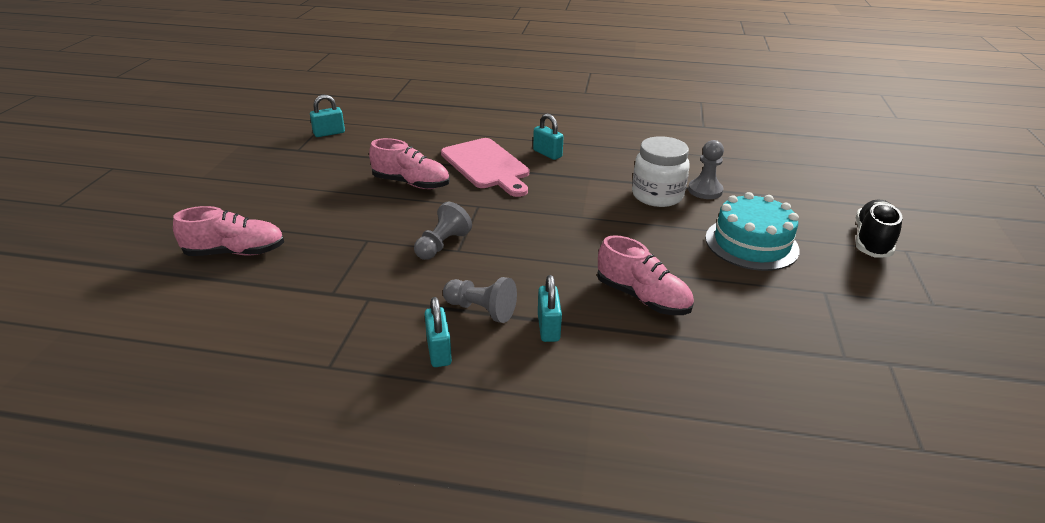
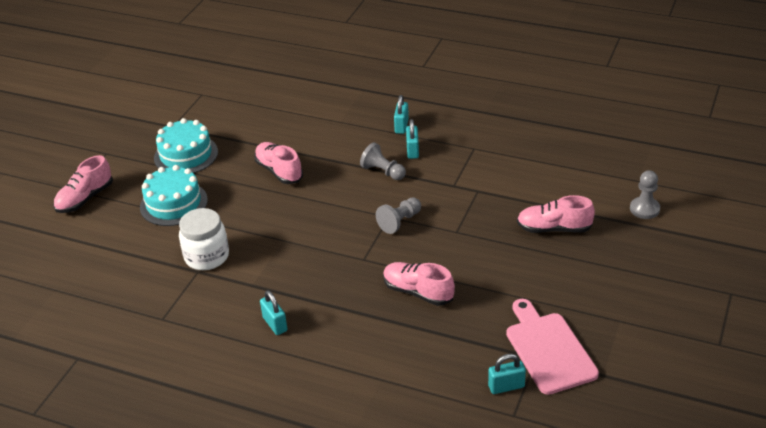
camera: 165 degrees left, 5 degrees up
(486, 166) = (342, 311): pink cutting board -> pink cutting board (548, 349)
(548, 327) = (346, 158): turquoise padlock -> turquoise padlock (401, 126)
(705, 190) = (161, 259): grey pawn -> grey pawn (644, 209)
(808, 311) = (186, 155): none -> turquoise cake
(872, 240) = (85, 199): black shoe -> pink shoe

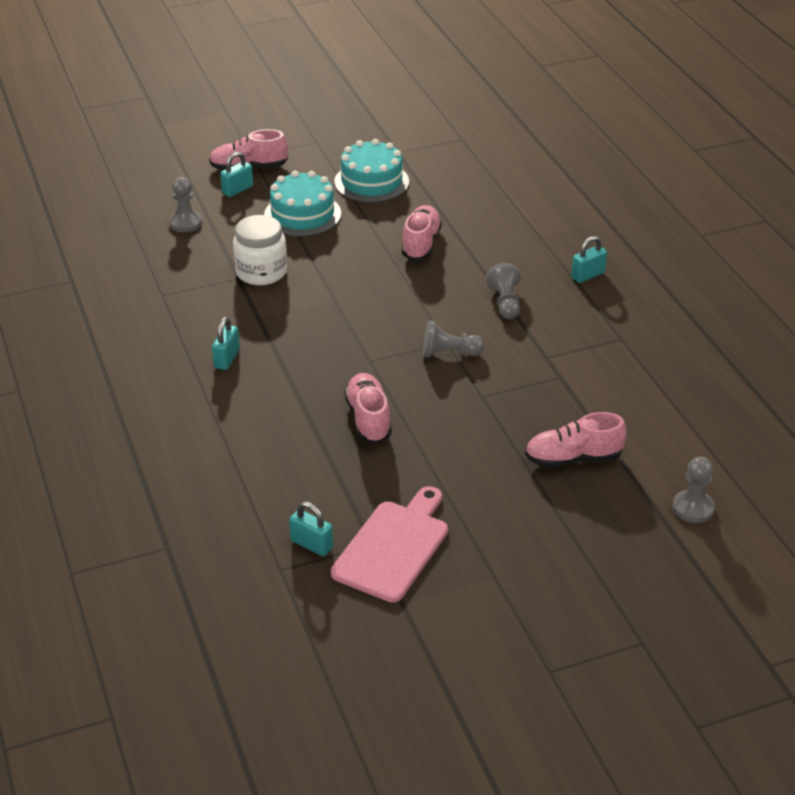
camera: 45 degrees right, 0 degrees up
(99, 262) = (186, 223): none -> grey pawn
(412, 151) = (561, 303): turquoise padlock -> turquoise padlock (237, 190)
(554, 228) = (573, 458): pink shoe -> pink shoe turned 60 degrees counterclockwise

